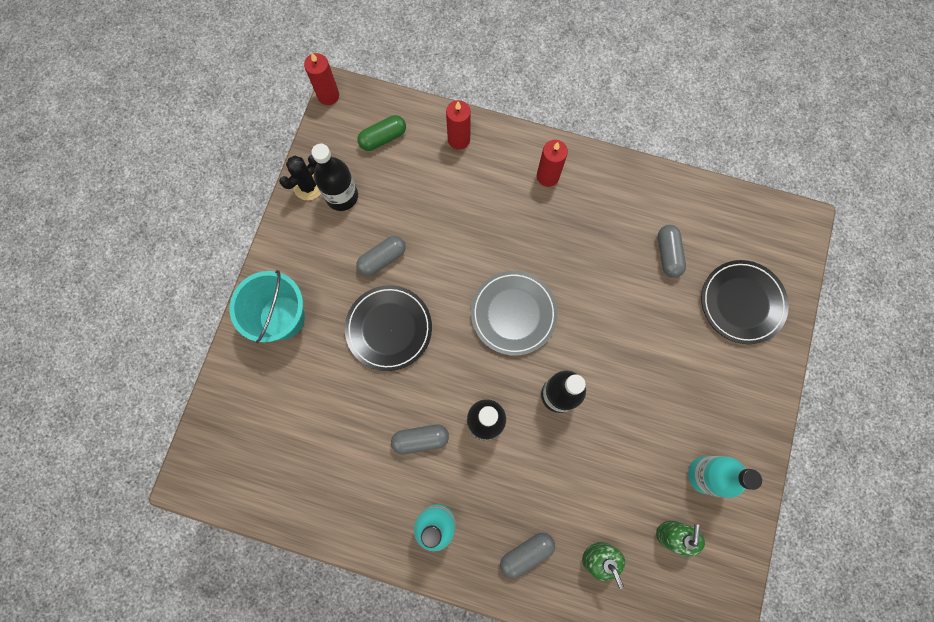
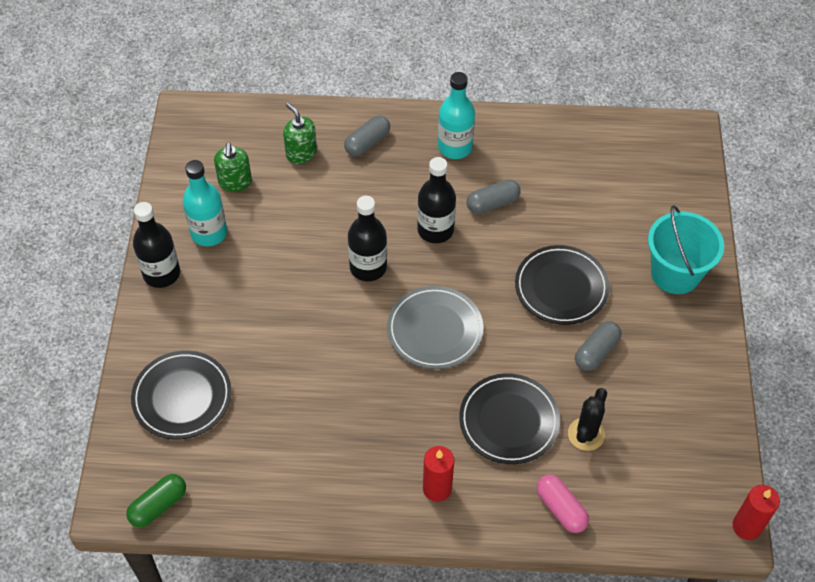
camera: 165 degrees right, 20 degrees down
(308, 186) = (714, 409): black cactus -> black cactus (586, 434)
(342, 196) = (671, 407): black bottle -> black bottle (161, 273)
(383, 138) = (654, 488): green capsule -> green capsule (158, 505)
(459, 139) = (561, 509): red candle -> pink capsule
(475, 216) = (509, 421): none -> black plate
(668, 254) = (274, 430): grey capsule -> none

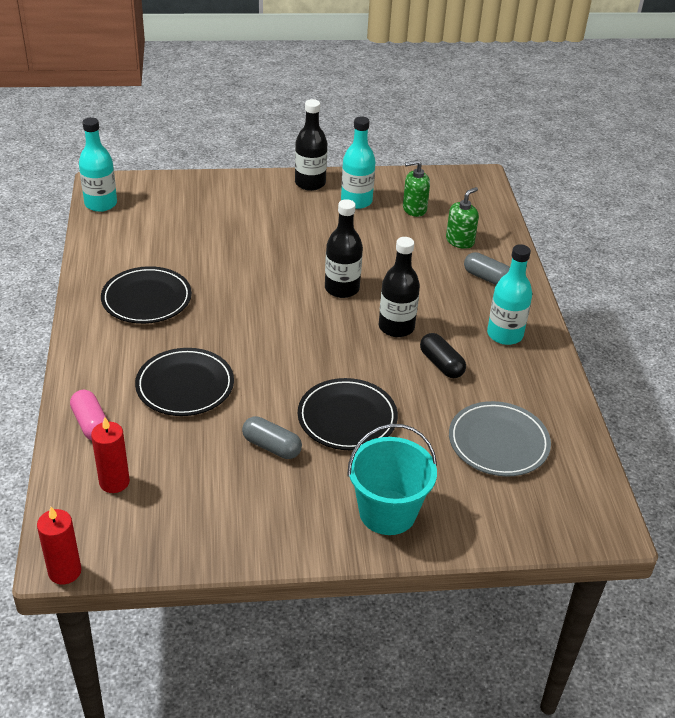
camera: 80 degrees right, 15 degrees down
(158, 505) = (101, 204): green capsule -> turquoise bottle
(182, 397) = (195, 204): black plate -> black plate (146, 299)
(435, 330) = (280, 333): grey plate -> grey plate (498, 442)
(437, 488) = (113, 343): red candle -> red candle (114, 482)
(492, 203) = (441, 364): grey capsule -> black capsule
(561, 509) = (91, 424): pink capsule -> pink capsule turned 75 degrees counterclockwise
(586, 434) = (173, 440): black cactus -> none

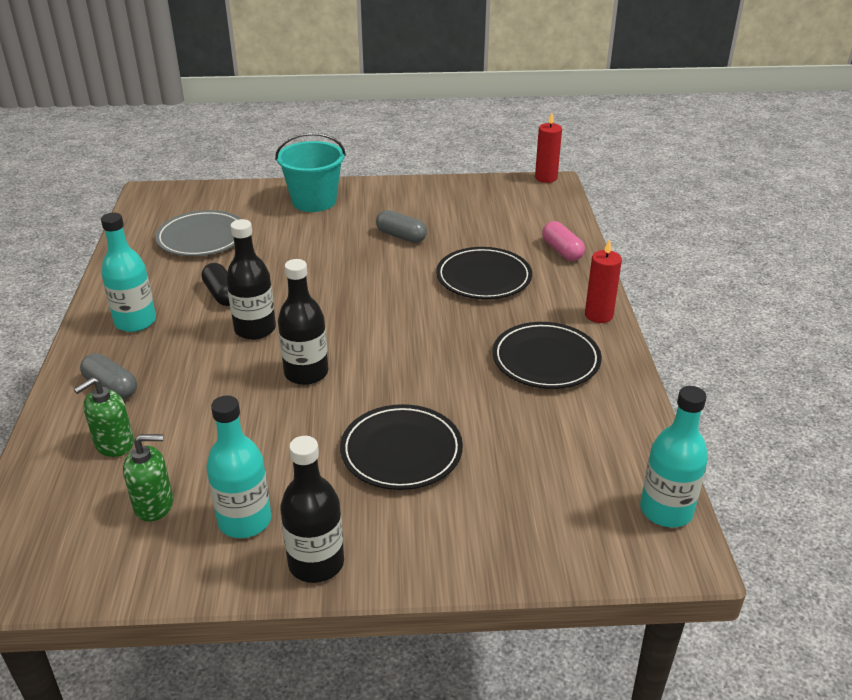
camera: 175 degrees left, 5 degrees down
(114, 482) = (528, 217): red candle -> red candle (598, 315)
(347, 418) = (331, 254): black plate -> black plate (401, 451)

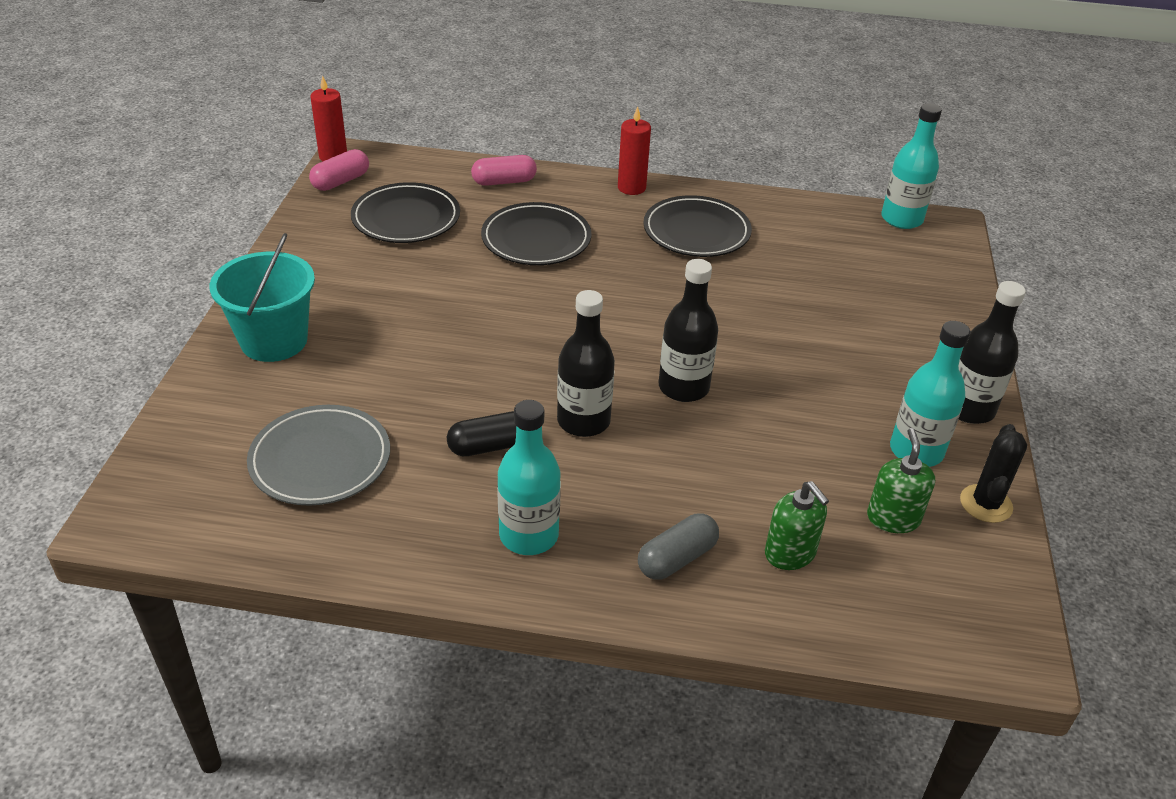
camera: 80 degrees left, 5 degrees up
(174, 571) = (986, 504): none -> black cactus
(401, 236) = (415, 280): grey capsule -> none
(401, 451) = (822, 339): black plate -> black plate (406, 218)
(513, 187) = (341, 181): none -> pink capsule

